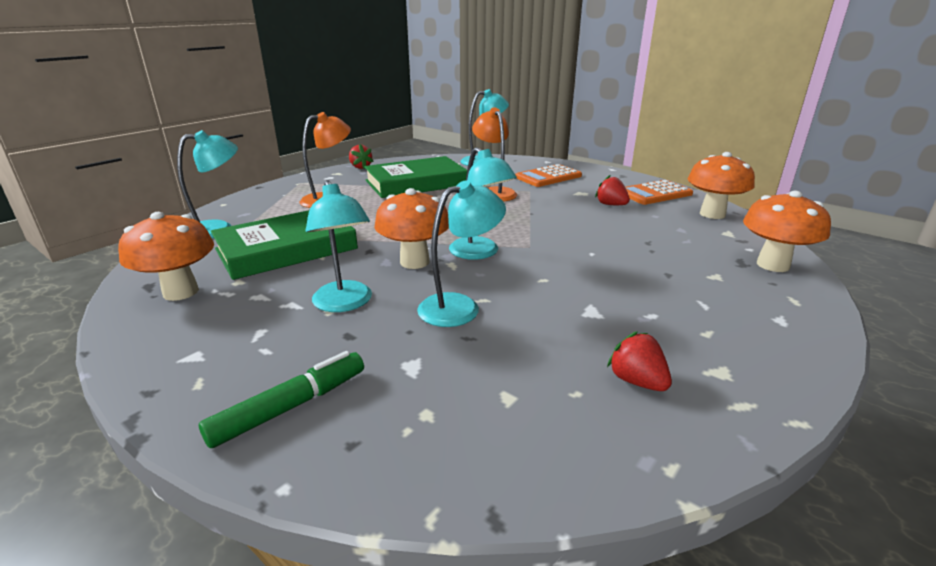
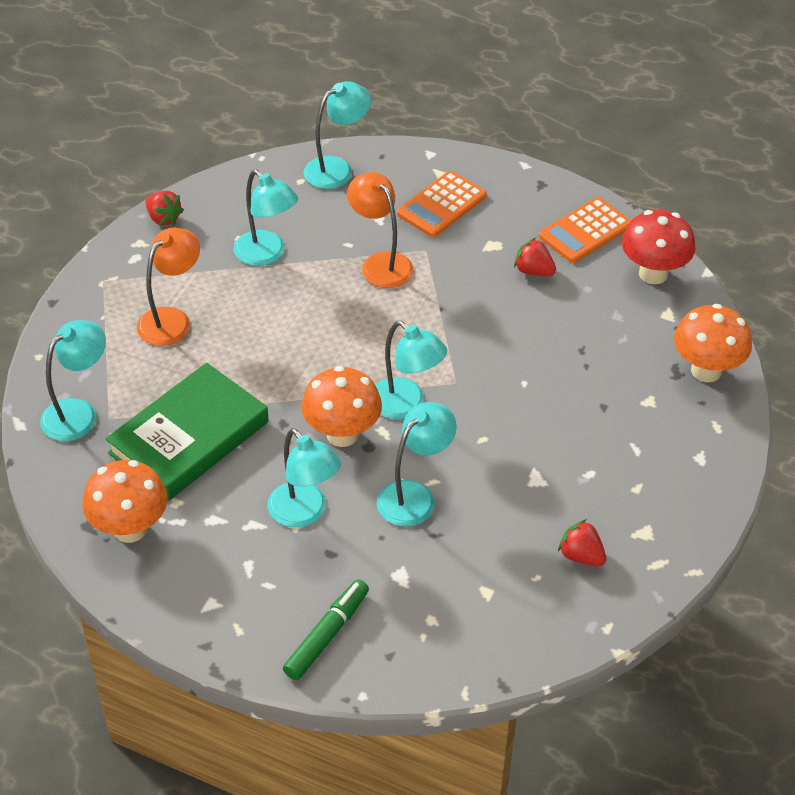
camera: 15 degrees left, 20 degrees up
(416, 183) = (267, 254): green book -> turquoise lamp
(712, 214) = (653, 274): orange mushroom -> red mushroom

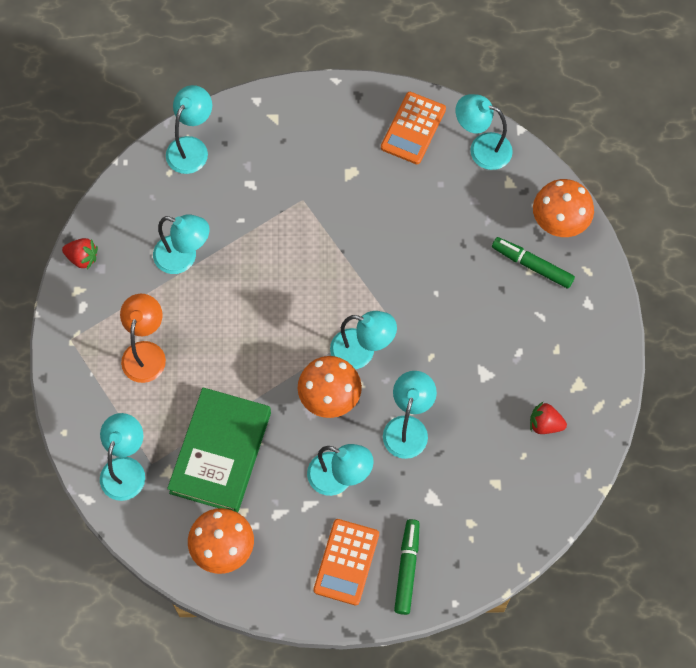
camera: 25 degrees left, 20 degrees up
(380, 263) = (275, 228): orange lamp -> none
(442, 205) = (292, 149): orange calculator -> orange calculator (346, 562)
(533, 271) = (393, 185): red strawberry -> none
(652, 398) = (532, 265): none -> green marker
(653, 274) = (481, 148): red mushroom -> turquoise lamp

